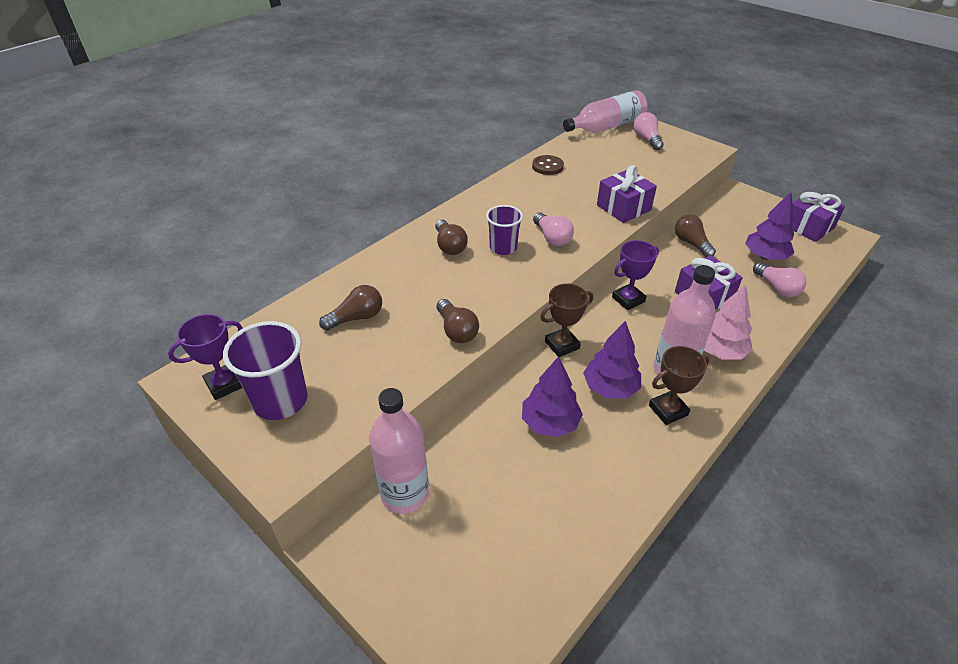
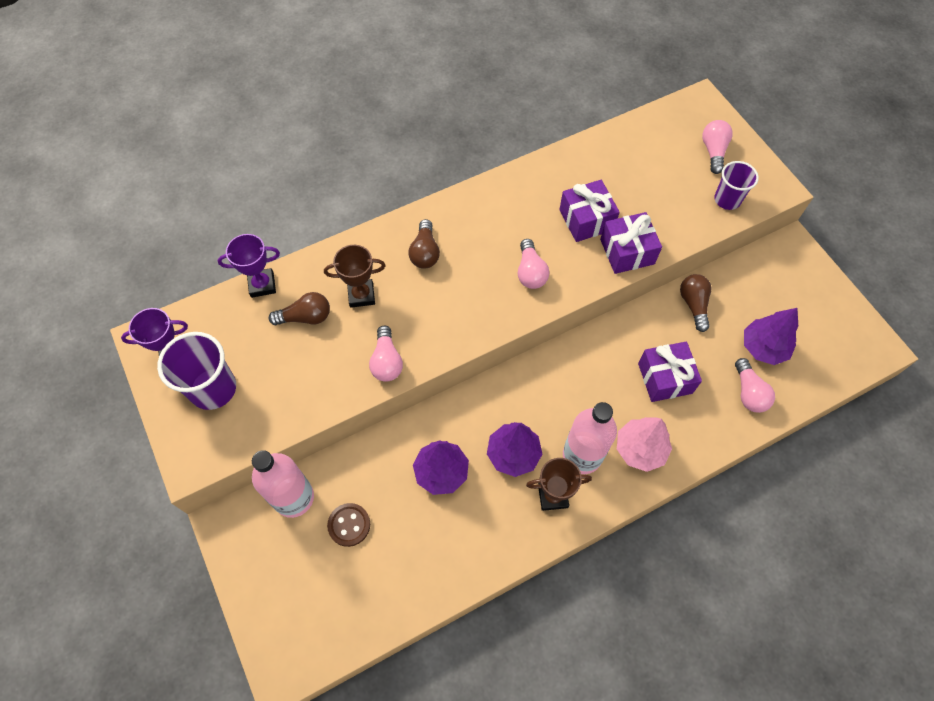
camera: 20 degrees right, 20 degrees up
(457, 331) = (386, 361): brown light bulb -> pink light bulb
(503, 248) = (475, 271): purple cup -> purple cup (727, 200)
(547, 166) = (578, 165): brown button -> brown button (349, 525)
(562, 345) = (493, 391): brown trophy -> brown trophy (361, 295)
(606, 126) = (678, 117): pink bottle -> none
(628, 299) = (585, 358): purple trophy -> purple trophy (262, 285)
(808, 227) = (841, 321): purple gift -> purple gift (586, 220)

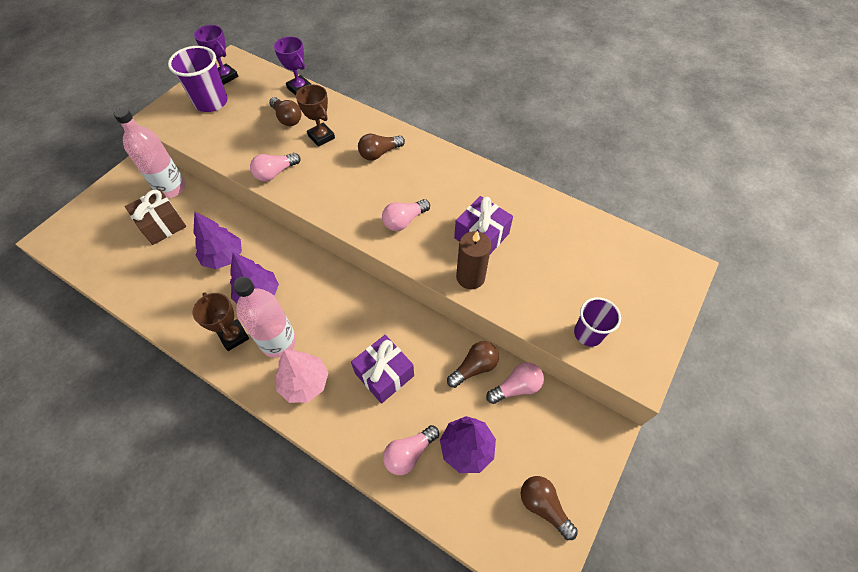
camera: 60 degrees right, 5 degrees down
(349, 525) = (162, 224): brown button -> brown gift
(627, 251) = (470, 277): purple gift -> brown candle
(713, 151) = (635, 300): pink light bulb -> pink light bulb (516, 387)
(832, 319) = (543, 506): none -> brown light bulb

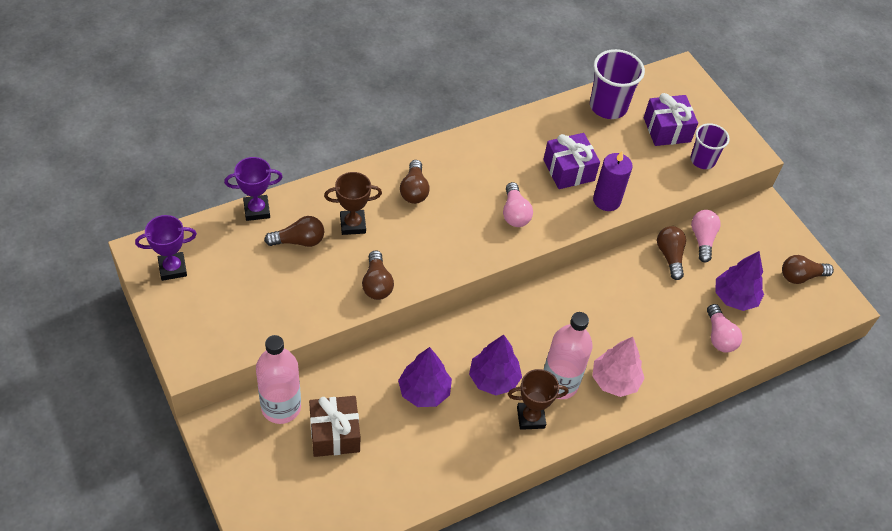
camera: 65 degrees left, 5 degrees down
(211, 102) = (210, 299): purple cup -> purple cup (608, 106)
(275, 173) = (377, 284): pink light bulb -> brown light bulb
(384, 374) = (640, 319): purple gift -> purple gift (667, 130)
(470, 277) = (606, 200): brown candle -> purple candle

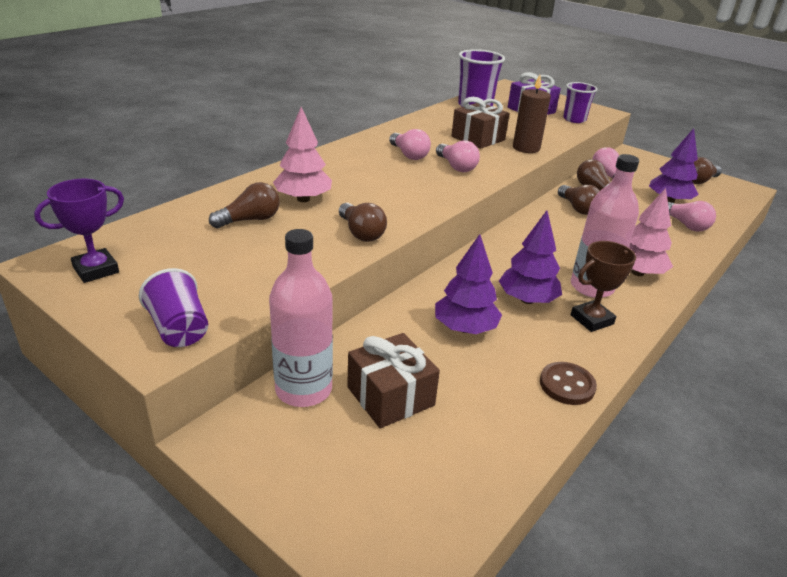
camera: 20 degrees left, 20 degrees down
(207, 347) = (179, 329): none -> purple cup
(256, 210) = (186, 208): purple trophy -> none
(353, 224) = (303, 199): brown trophy -> pink tree
(414, 190) = (350, 169): brown light bulb -> brown light bulb (577, 208)
(463, 469) = (567, 385): none -> brown button
(481, 181) = (409, 155): none -> pink light bulb
(569, 170) = (478, 138): purple gift -> brown gift
(606, 200) = (526, 148): purple candle -> brown candle

